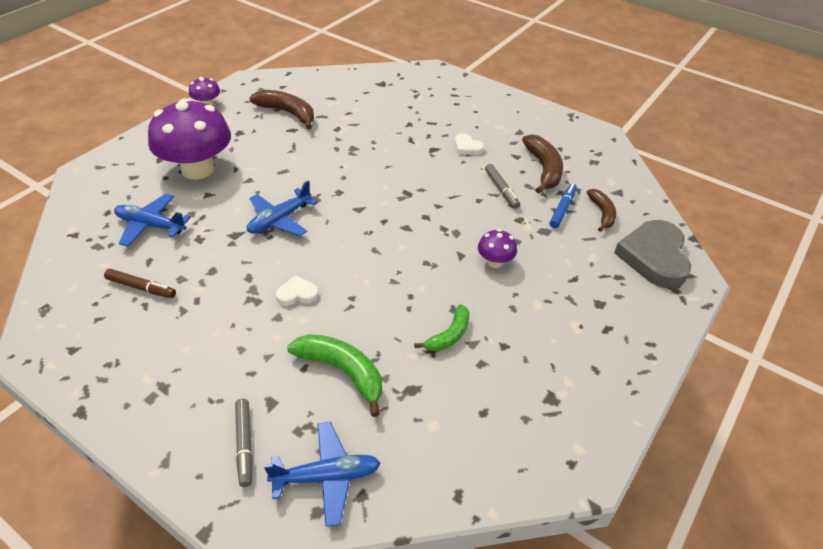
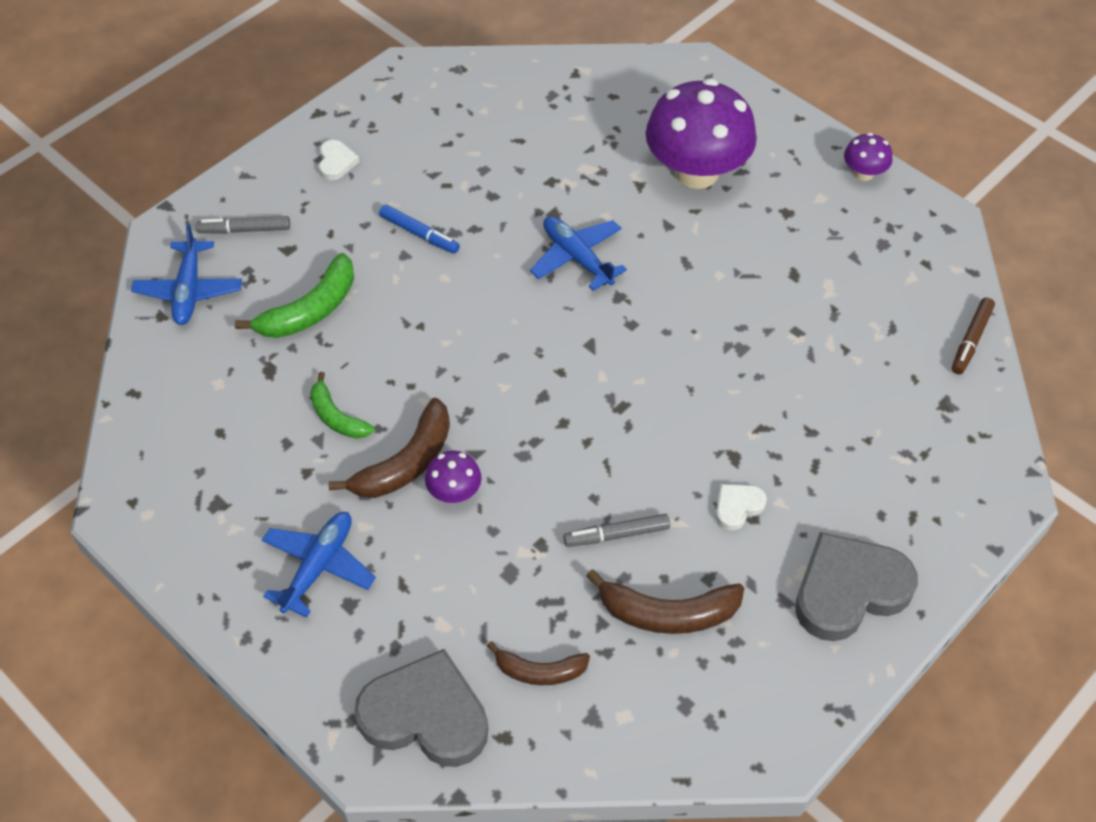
camera: 100 degrees right, 10 degrees up
(141, 288) = (475, 138): brown marker -> brown marker (971, 340)
(151, 225) = (582, 136): blue plane -> blue plane (318, 566)
(288, 113) = (842, 269): brown banana -> brown banana (406, 463)
(297, 294) = (437, 273): white heart -> white heart (336, 162)
(504, 113) = (849, 590): none -> grey heart
(562, 209) = (557, 613): blue marker -> blue marker (419, 234)

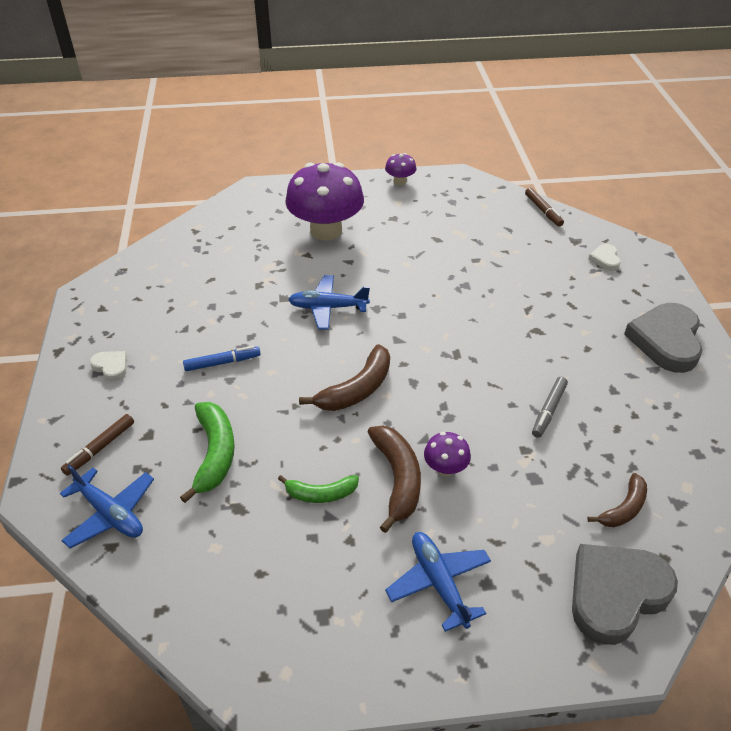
camera: 50 degrees left, 10 degrees down
(244, 230) = (100, 448): grey marker -> brown marker
(668, 613) = (625, 422): brown banana -> brown banana (357, 389)
(737, 507) = (573, 349): white heart -> white heart (605, 259)

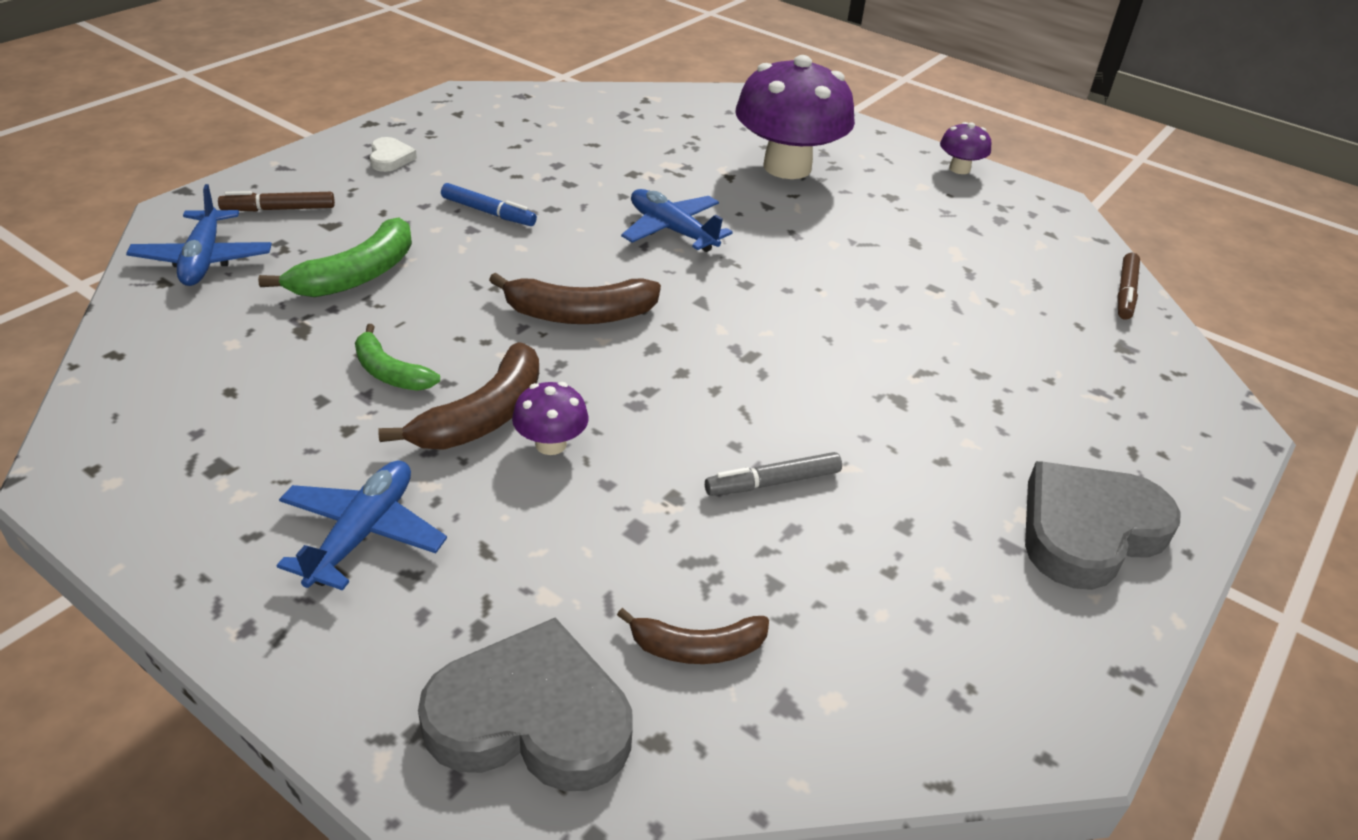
camera: 40 degrees right, 5 degrees down
(605, 259) = (1140, 391): white heart -> none

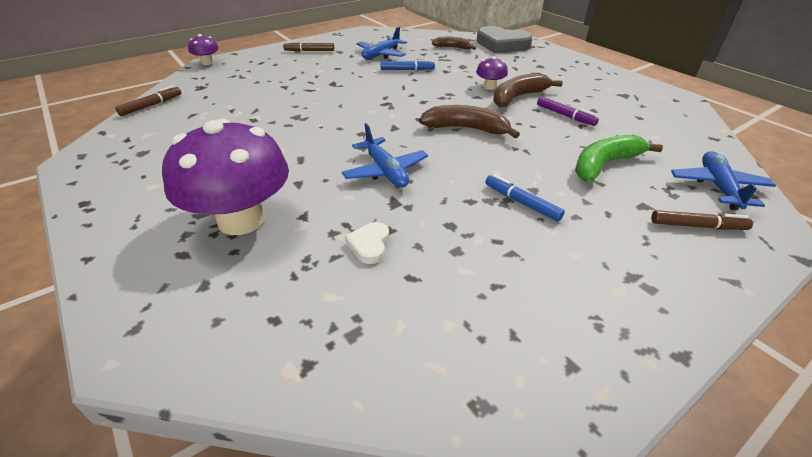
camera: 160 degrees left, 0 degrees up
(362, 533) = (559, 75): blue plane -> blue plane (381, 54)
(390, 158) = (628, 281): white heart -> white heart (369, 245)
(390, 372) = (565, 115): green banana -> purple marker
(773, 482) = (407, 70): grey marker -> blue marker
(959, 169) = (92, 199): purple mushroom -> purple mushroom (207, 63)
(1088, 531) = (309, 51): grey heart -> brown marker

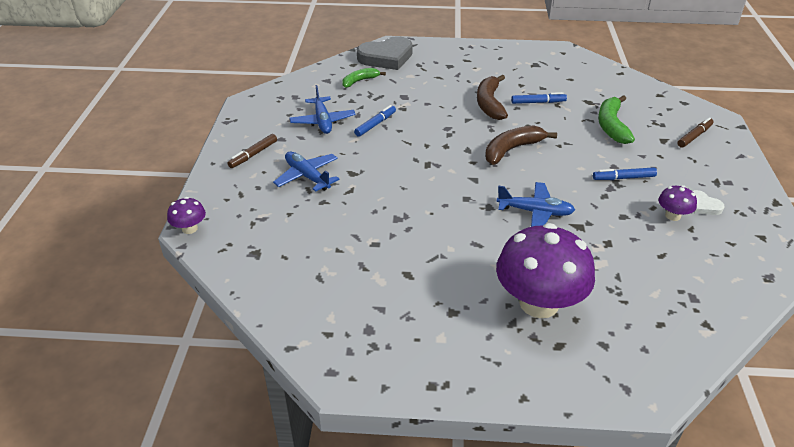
camera: 50 degrees left, 0 degrees up
(151, 105) = (262, 298): brown marker -> none
(369, 245) = (617, 257): white heart -> white heart (703, 206)
(453, 48) = (360, 81): brown banana -> green banana
(489, 87) = (458, 105): purple mushroom -> purple mushroom (672, 216)
(565, 115) = (538, 102): purple marker -> blue marker
(718, 187) = (667, 107): blue plane -> blue plane (307, 176)

